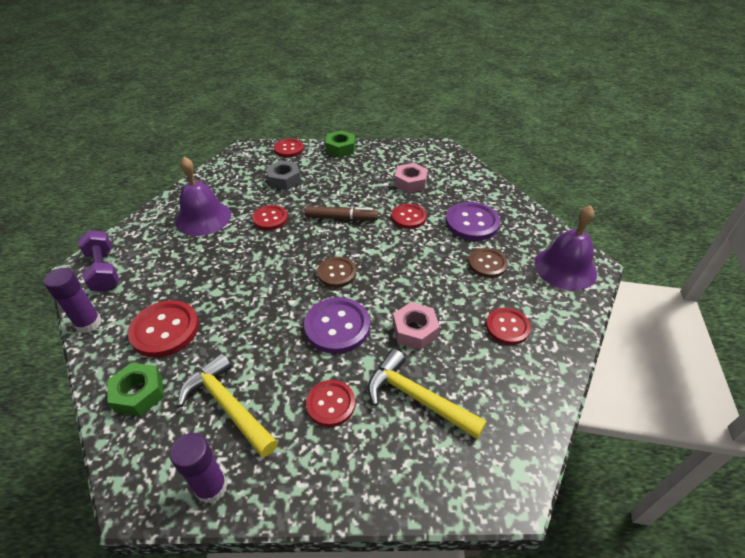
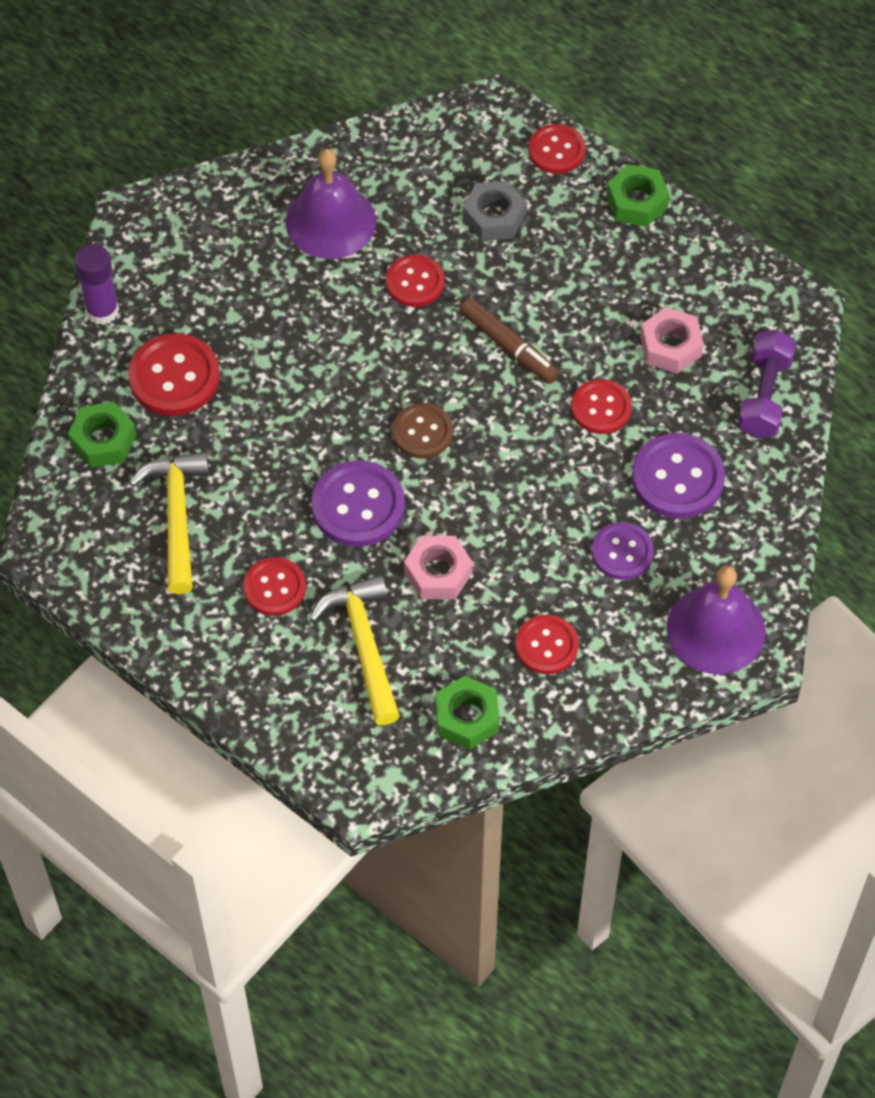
camera: 40 degrees right, 15 degrees up
(104, 270) = (159, 237): purple dumbbell -> purple dumbbell (764, 396)
(211, 487) = (109, 586): purple glue stick -> none
(487, 264) = (622, 552): brown button -> purple button
(516, 395) = (467, 718): none -> green nut

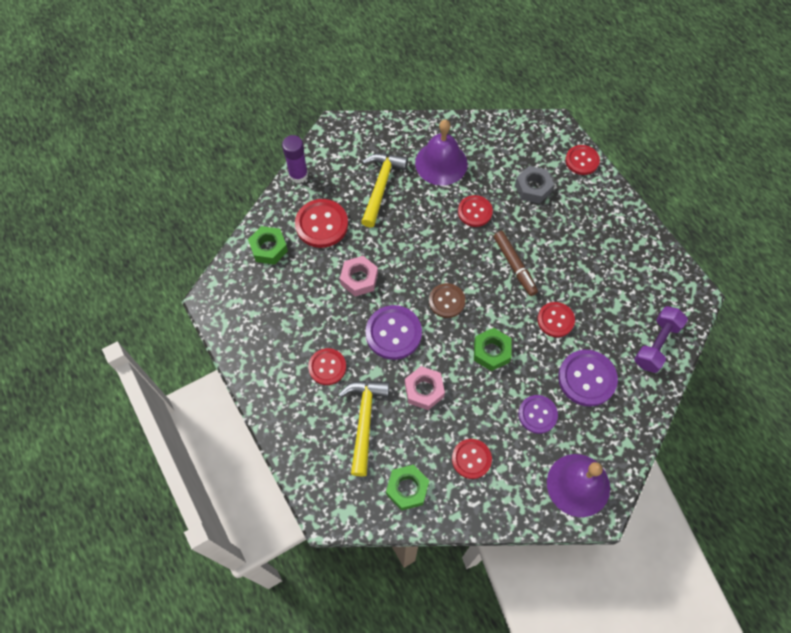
camera: 20 degrees right, 5 degrees up
(176, 517) = (290, 306): yellow hammer -> yellow hammer (380, 186)
(637, 202) = (618, 204): green nut -> green nut (491, 352)
(670, 346) = (609, 296): pink nut -> pink nut (359, 279)

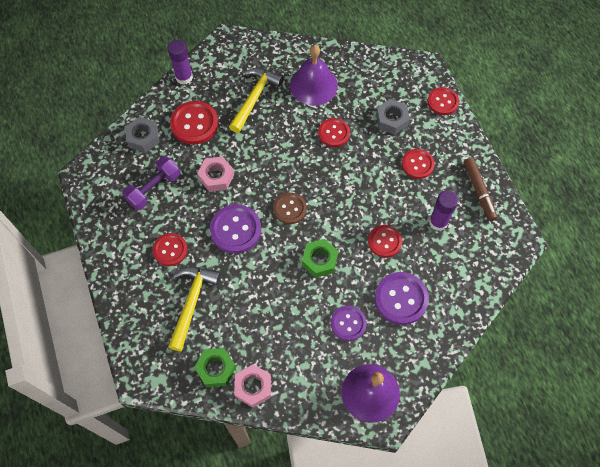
camera: 10 degrees right, 0 degrees up
(269, 248) = (143, 138): green nut -> grey nut
(424, 390) = (251, 284): pink nut -> pink nut (253, 387)
(471, 459) = (279, 353): red button -> red button (417, 164)
(514, 266) = (358, 187): brown marker -> brown marker (479, 191)
(607, 290) = (438, 222): none -> purple glue stick
(656, 344) = (472, 278): purple dumbbell -> purple dumbbell (154, 189)

